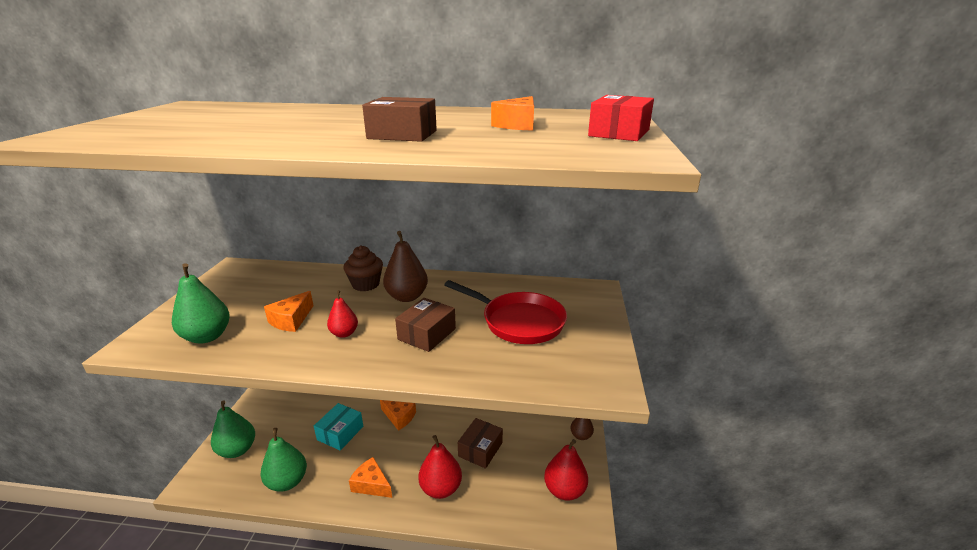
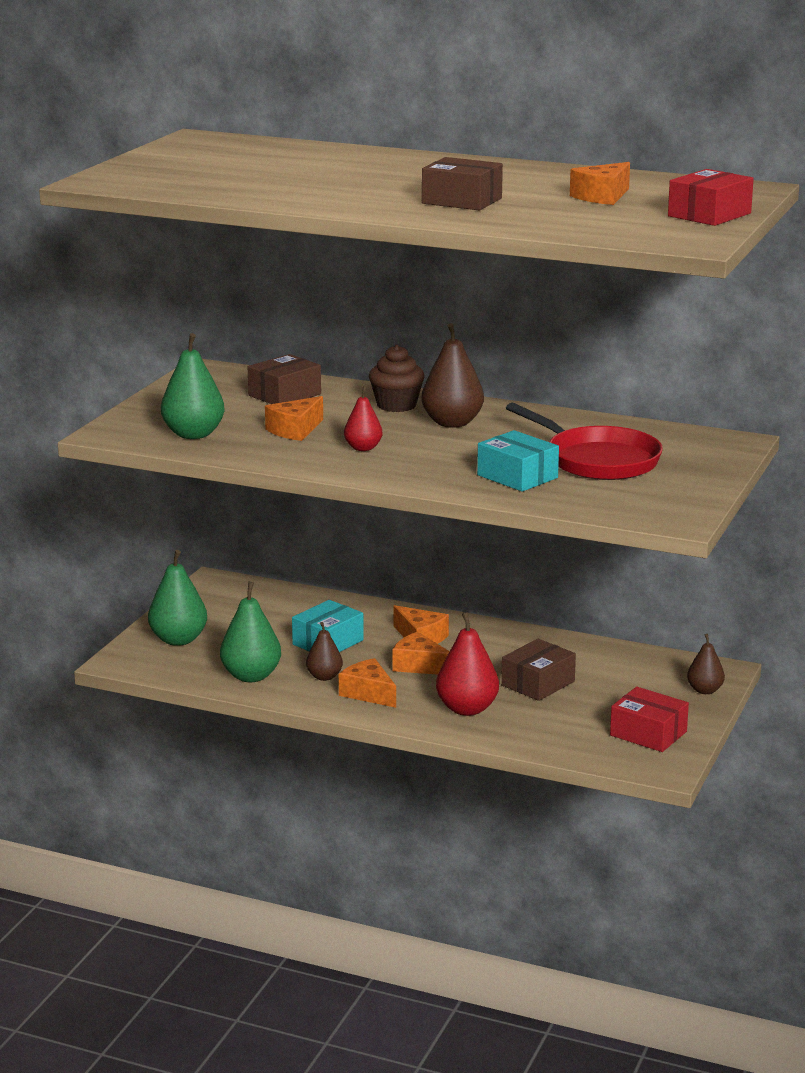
camera: 15 degrees right, 5 degrees down
(339, 471) = (324, 677): none -> brown pear
(402, 446) = (419, 665): none -> orange cheese
(427, 334) = (469, 459): brown box -> brown box (284, 395)
(468, 349) = (517, 476): none -> turquoise box
(564, 490) = (648, 733): red pear -> red box

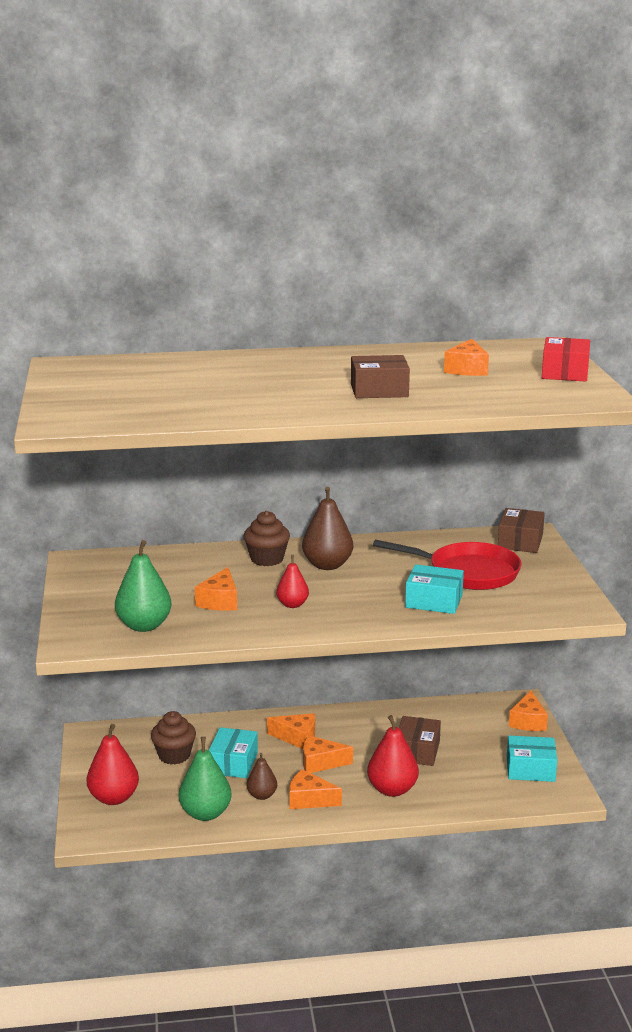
camera: 30 degrees left, 0 degrees up
(178, 640) = (114, 798): green pear -> red pear
(276, 620) = (174, 755): none -> brown cupcake
(284, 395) = (169, 570): brown box -> brown box (520, 541)
(648, 733) = (530, 769): red box -> turquoise box
(704, 690) = (528, 721): brown pear -> orange cheese

